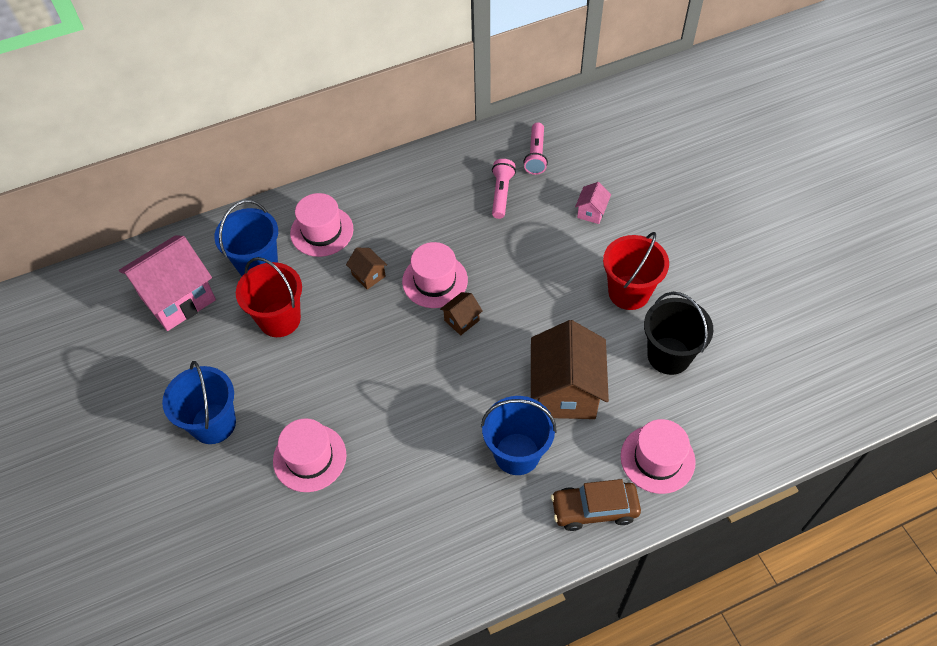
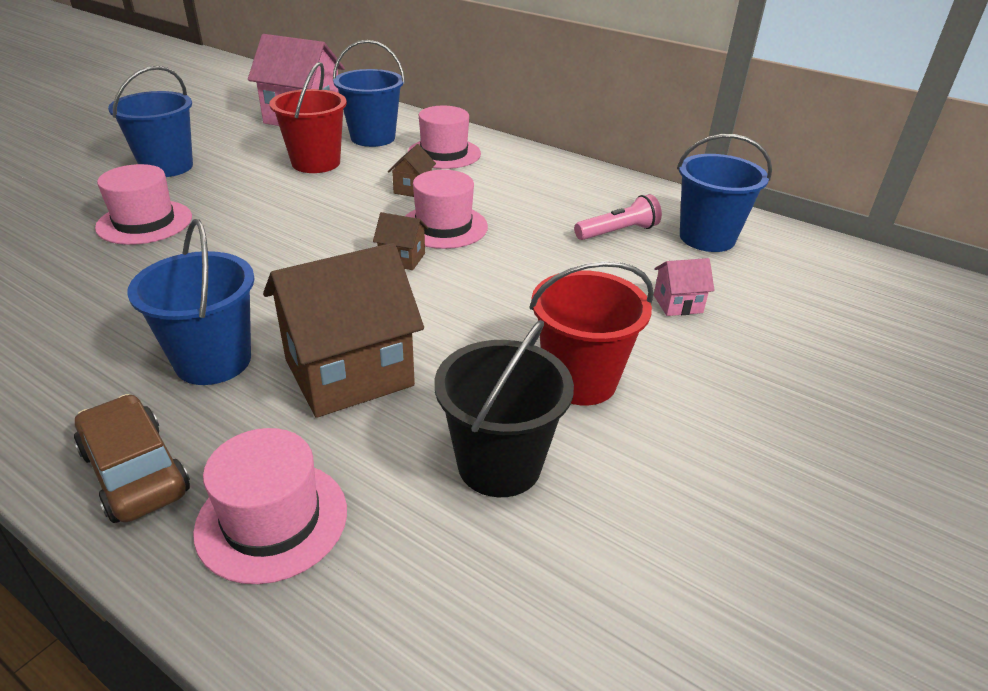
camera: 55 degrees right, 20 degrees down
(536, 155) = (707, 238): pink flashlight -> blue bucket

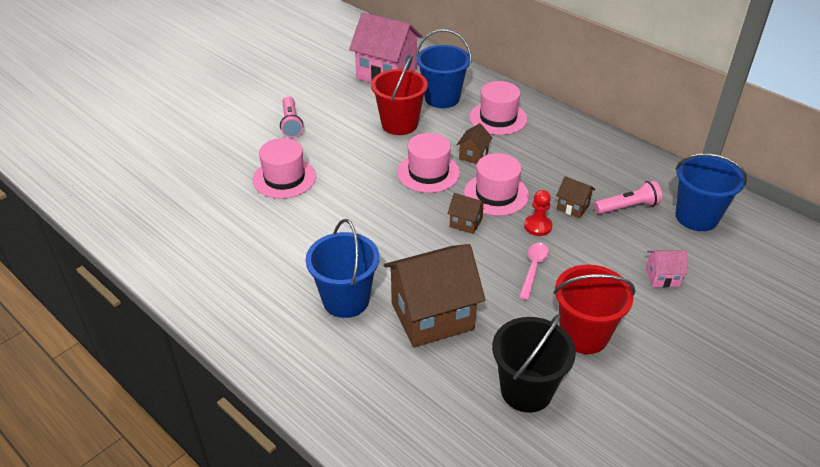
camera: 10 degrees right, 5 degrees up
(135, 472) = (311, 374): brown car -> none
(167, 167) = (291, 123): blue bucket -> pink flashlight
(272, 520) = (392, 412): pink hat -> pink hat (428, 173)
(499, 305) = (533, 268): none -> pink spoon
(502, 257) = (538, 226): none -> red pawn
(547, 235) = (573, 207): none -> brown house

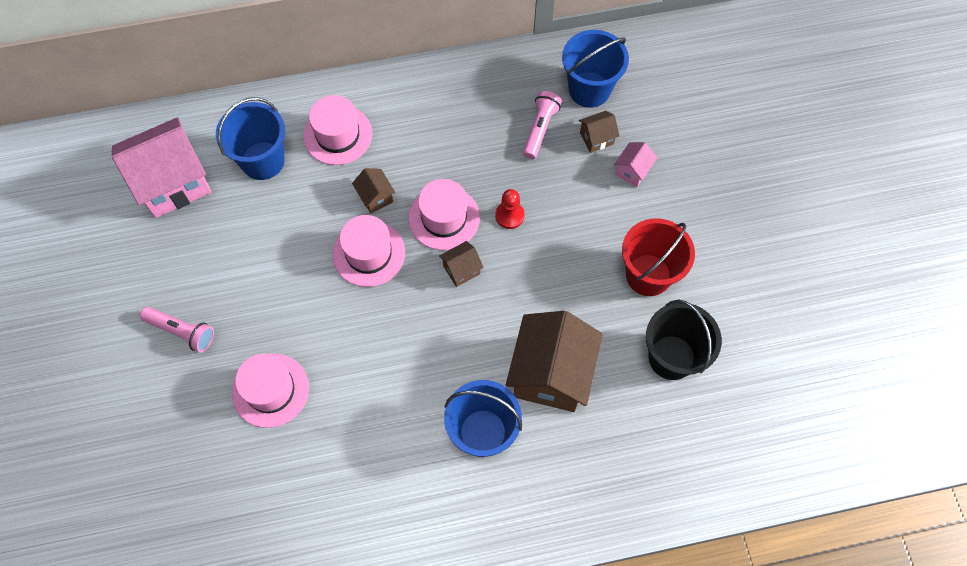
camera: 55 degrees left, 25 degrees up
(399, 124) = (272, 228): red bucket -> none
(533, 268) = (555, 257): pink spoon -> none
(573, 207) = (508, 170): brown house -> brown house (596, 138)

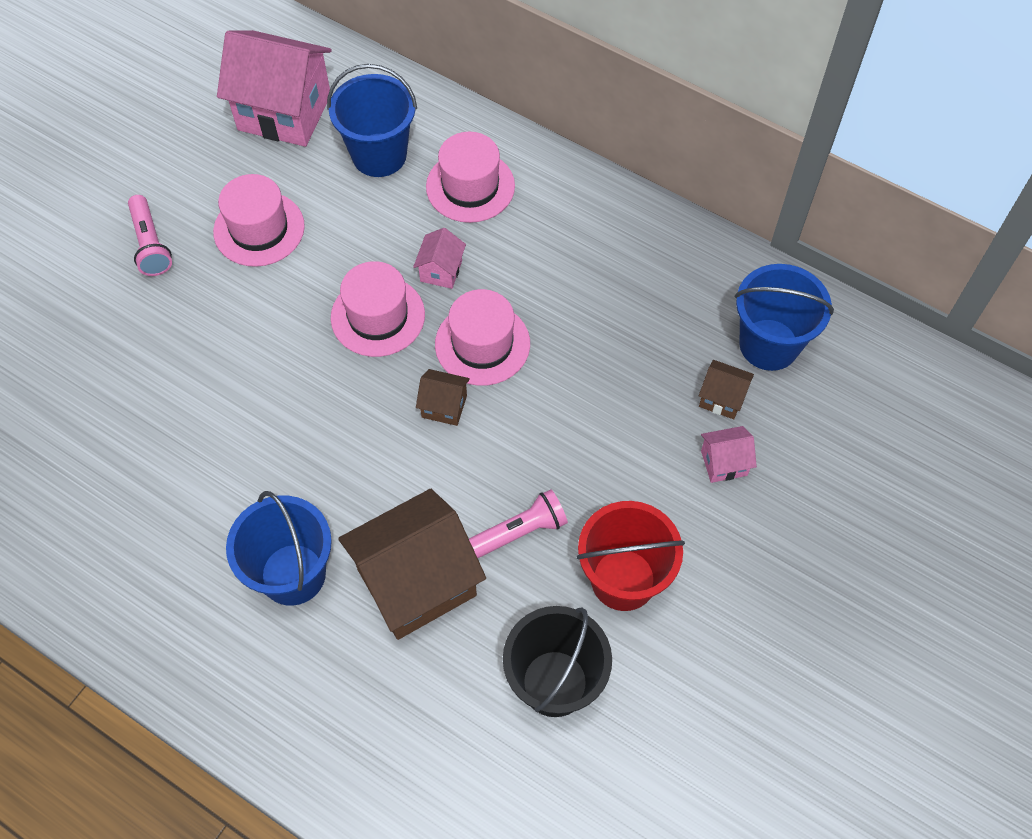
camera: 45 degrees right, 5 degrees down
(270, 390) = (162, 360): pink hat -> pink hat (259, 229)
(375, 197) = (441, 271): brown house -> pink house
(509, 215) = (547, 397): red pawn -> none
(540, 129) = (672, 340): pink flashlight -> pink flashlight (519, 532)

